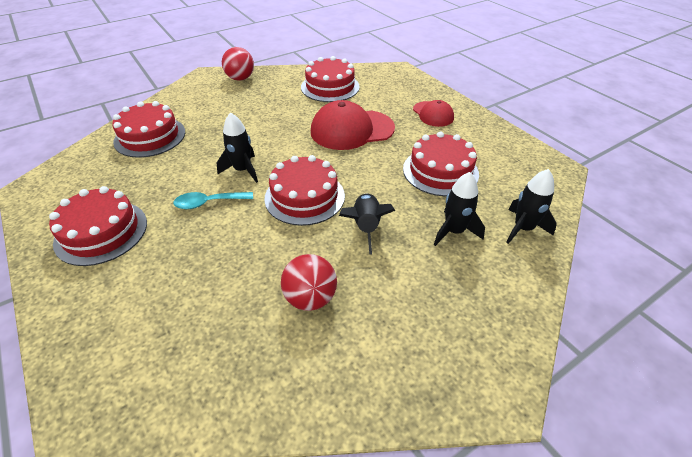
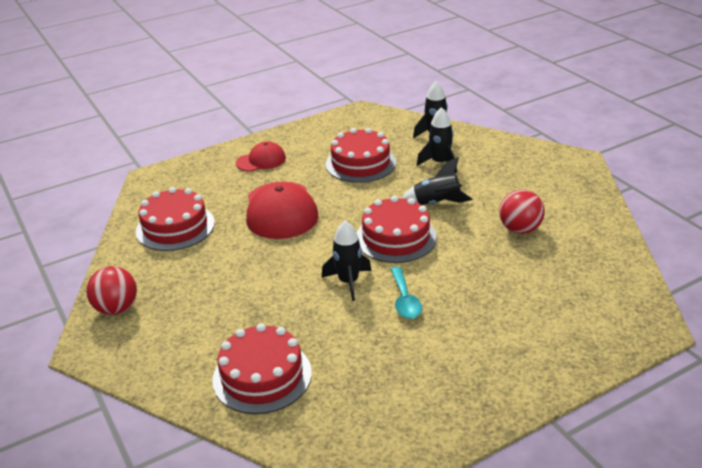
camera: 85 degrees left, 10 degrees down
(101, 232) = (454, 374): red cake -> none

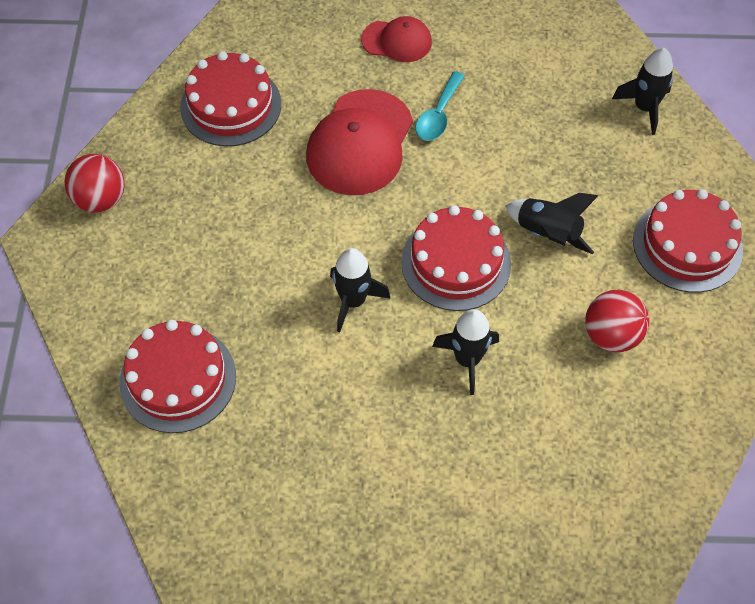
camera: 30 degrees right, 25 degrees up
(360, 163) = (510, 111): red cake -> red cake (687, 245)
(405, 300) = (392, 364): turquoise spoon -> turquoise spoon (438, 115)
(440, 163) = (608, 164): black rocket -> black rocket (467, 360)

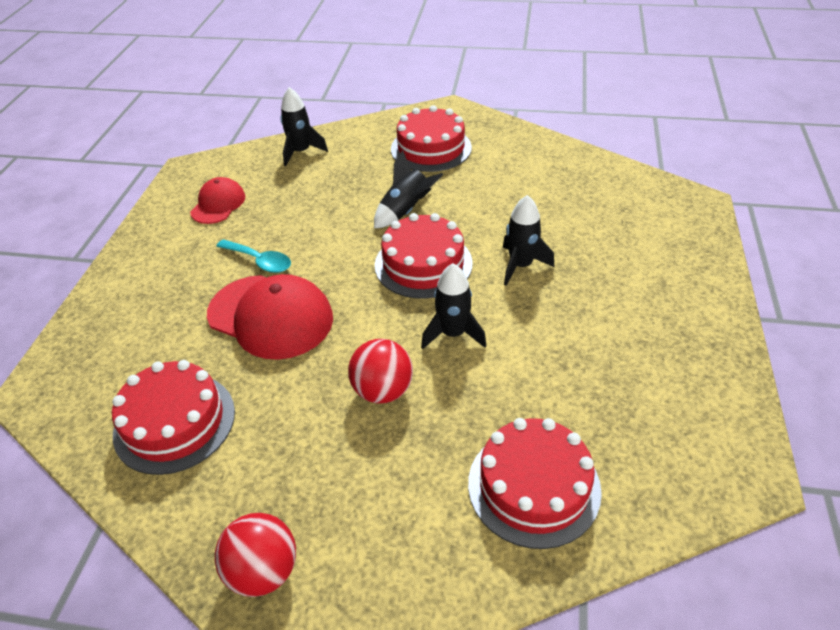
camera: 80 degrees left, 15 degrees down
(397, 41) = (158, 281): red cap -> red cap (218, 204)
(611, 335) = (503, 190): red ball -> red ball (383, 390)

